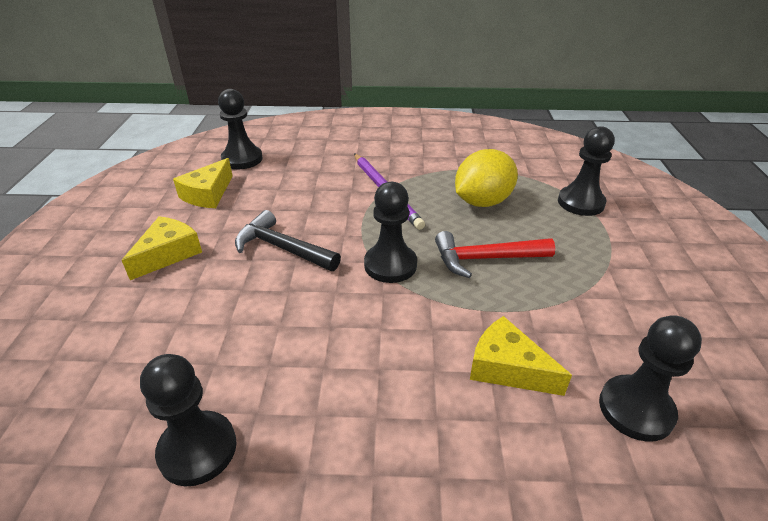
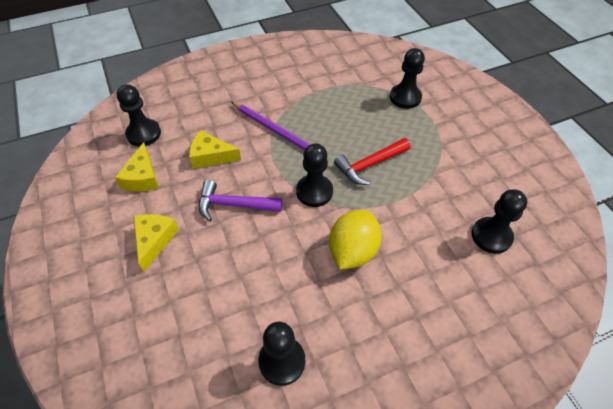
camera: 25 degrees left, 15 degrees up
(282, 248) = (234, 205): black hammer -> purple hammer
(482, 202) = (344, 117): yellow lemon -> yellow lemon (352, 251)
(507, 368) = (419, 238): yellow cheese -> yellow cheese (211, 156)

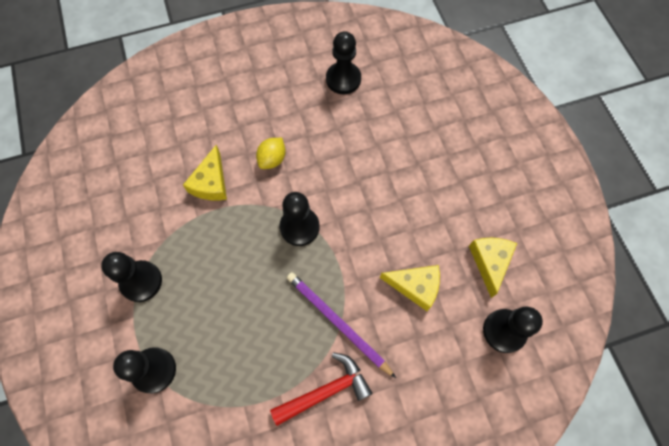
camera: 175 degrees left, 15 degrees up
(154, 240) = (460, 184): yellow cheese -> yellow cheese (211, 183)
(234, 205) = (385, 218): purple hammer -> none
(352, 251) = (272, 159): yellow lemon -> yellow lemon, size x0.59
(370, 165) = (231, 258): red hammer -> red hammer (325, 391)
(491, 236) = (137, 163): black pawn -> black pawn (141, 281)

